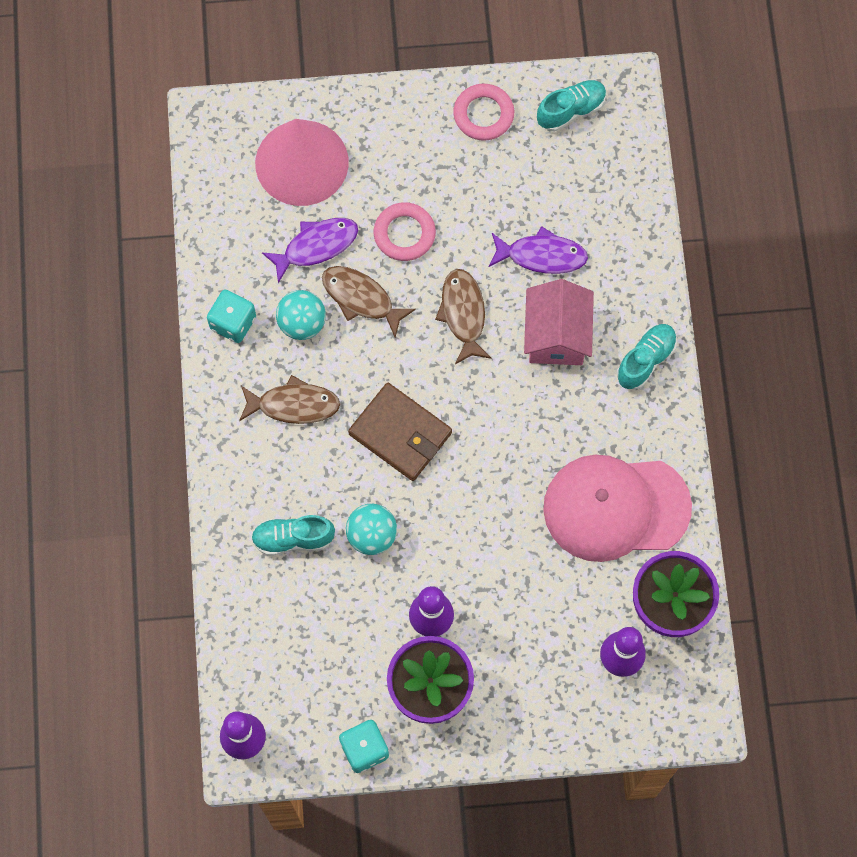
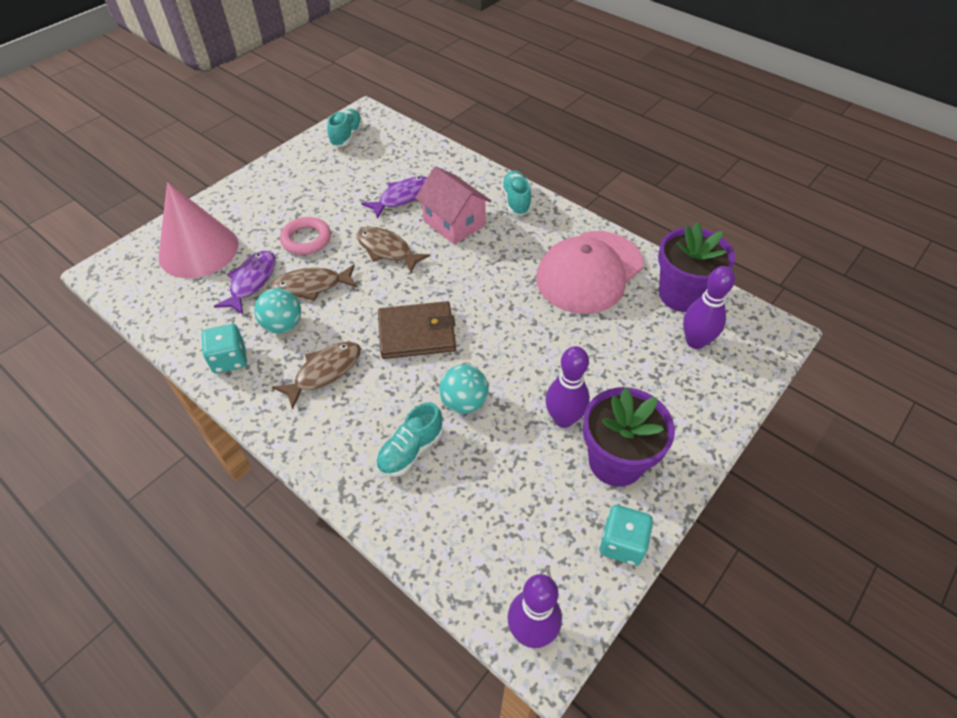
camera: 45 degrees left, 20 degrees down
(483, 114) = (297, 165): pink ring -> none

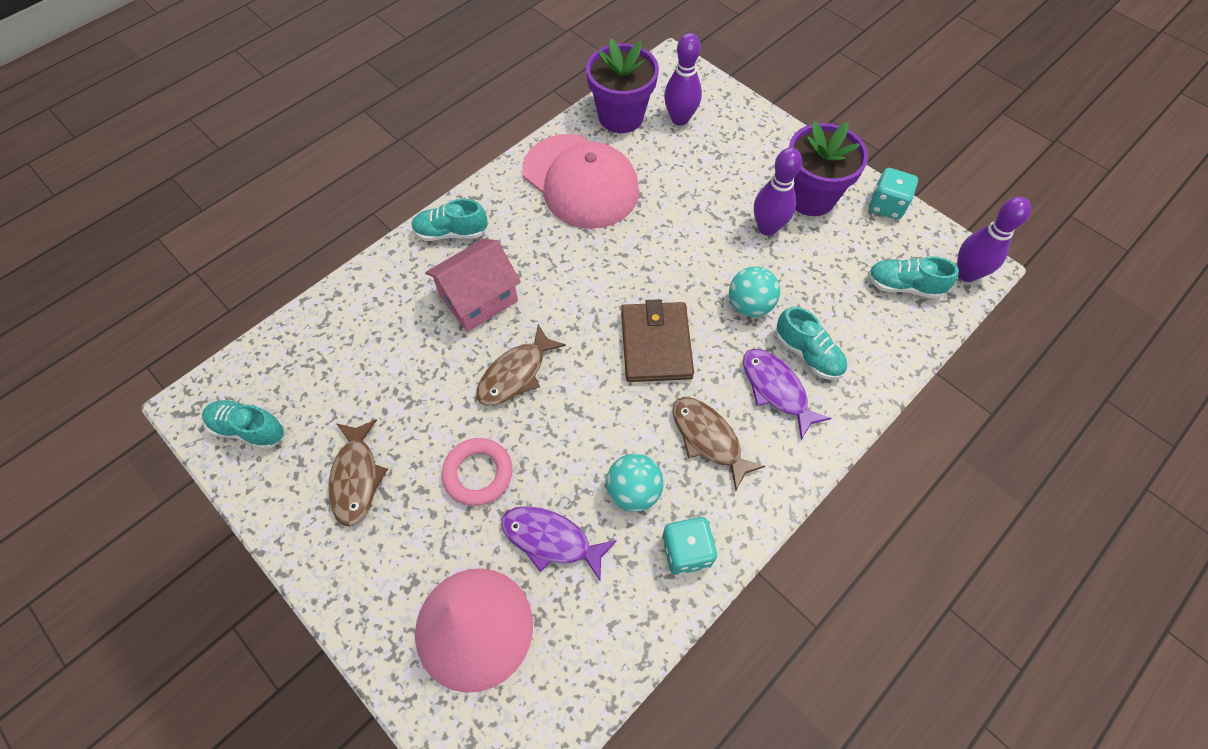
camera: 85 degrees left, 10 degrees up
(312, 286) = (568, 461): brown fish -> brown fish (356, 478)
(402, 197) = (415, 355): purple fish -> purple fish (776, 390)
(503, 551) = (903, 286): none -> turquoise shoe

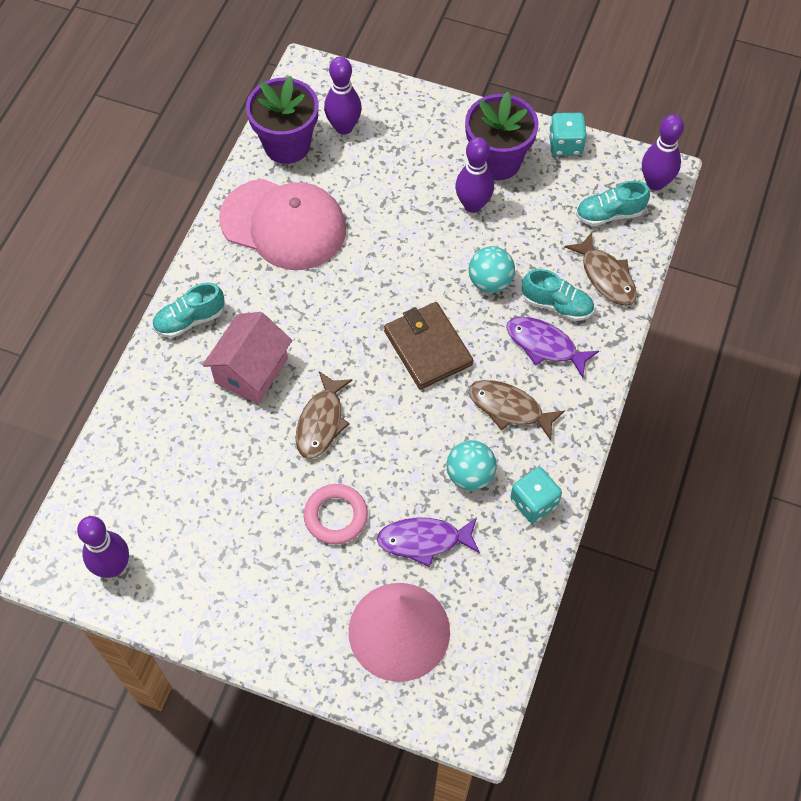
camera: 25 degrees left, 0 degrees up
(249, 429) = (113, 566): turquoise shoe -> purple bowling pin
(356, 478) = (234, 564): brown fish -> brown fish (605, 276)

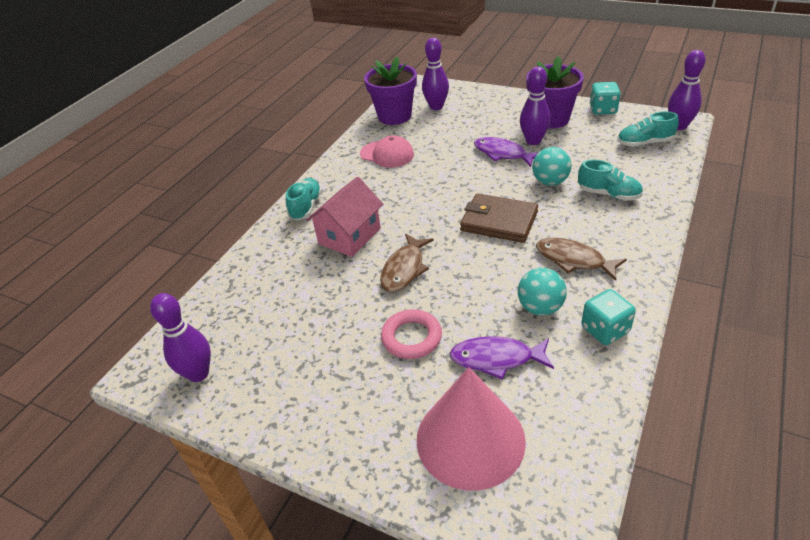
camera: 10 degrees right, 20 degrees down
(190, 320) = (306, 207): turquoise shoe -> turquoise shoe turned 120 degrees clockwise
(283, 224) = (387, 154): pink cap -> pink cap, size x0.57
(428, 348) = (499, 221): brown wallet -> brown wallet turned 45 degrees counterclockwise
(545, 345) = (601, 219): purple fish -> purple fish (502, 154)
(605, 276) = (648, 177): brown fish -> none

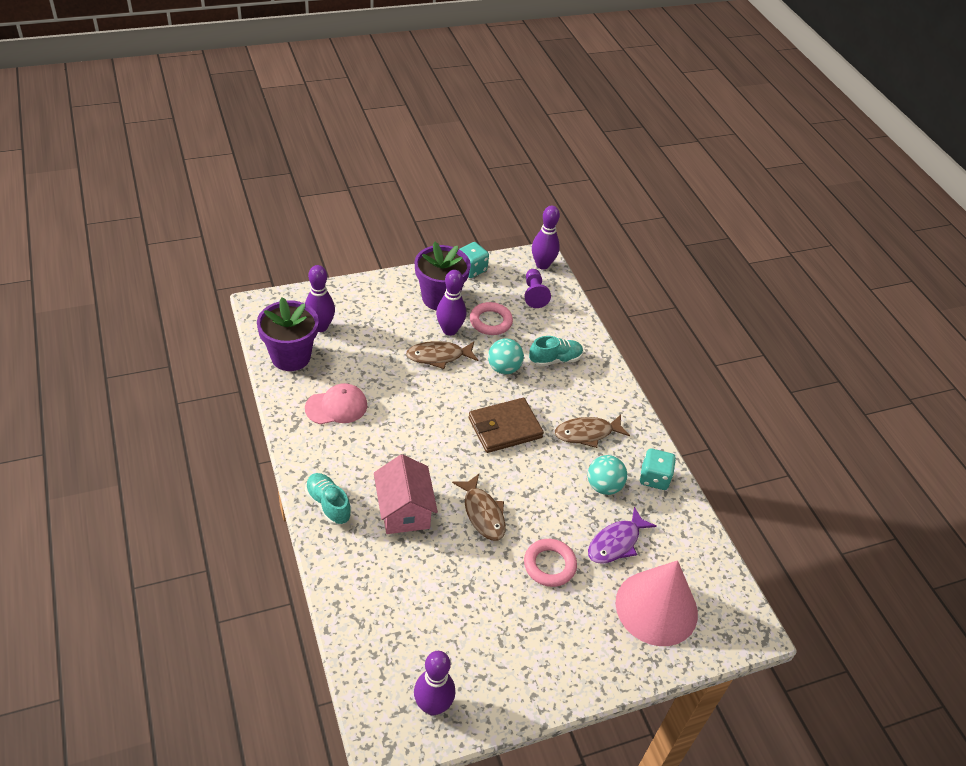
camera: 55 degrees left, 5 degrees up
(502, 154) = (439, 356): purple fish -> brown fish
(577, 147) = (490, 321): none -> pink ring
(644, 143) = (534, 294): turquoise shoe -> purple pawn

